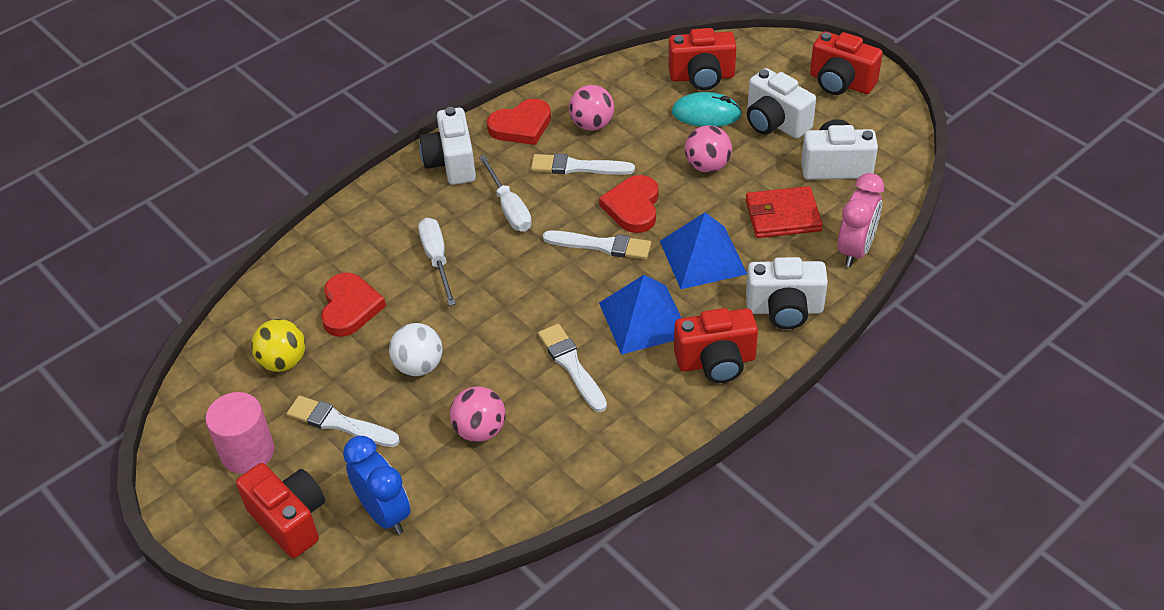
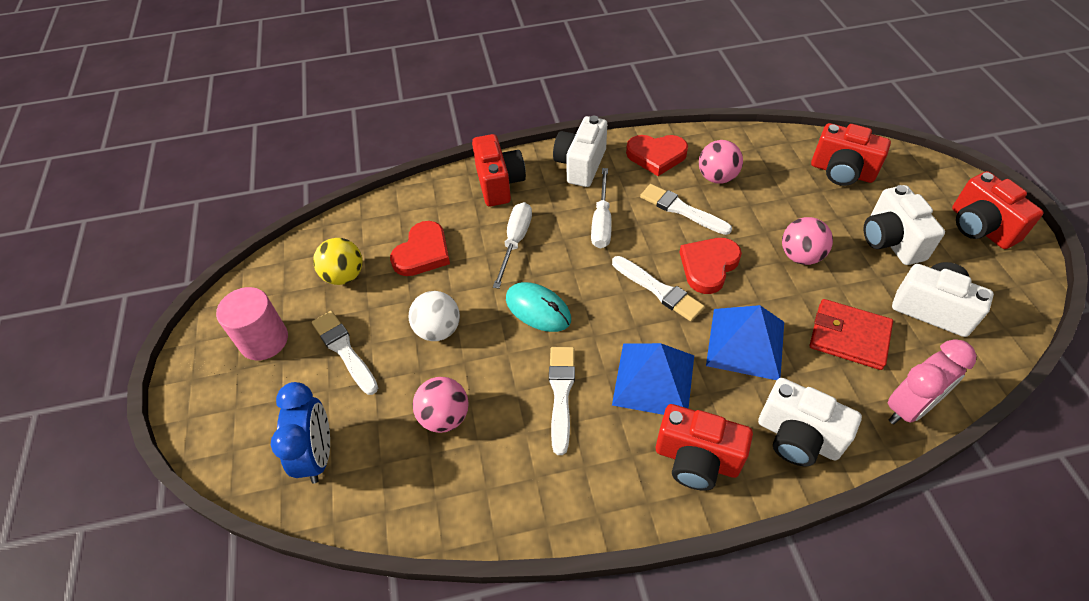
camera: 30 degrees right, 5 degrees up
(290, 520) = (247, 419): red camera -> red camera (499, 184)
(706, 114) = (827, 207): turquoise mouse -> turquoise mouse (538, 309)

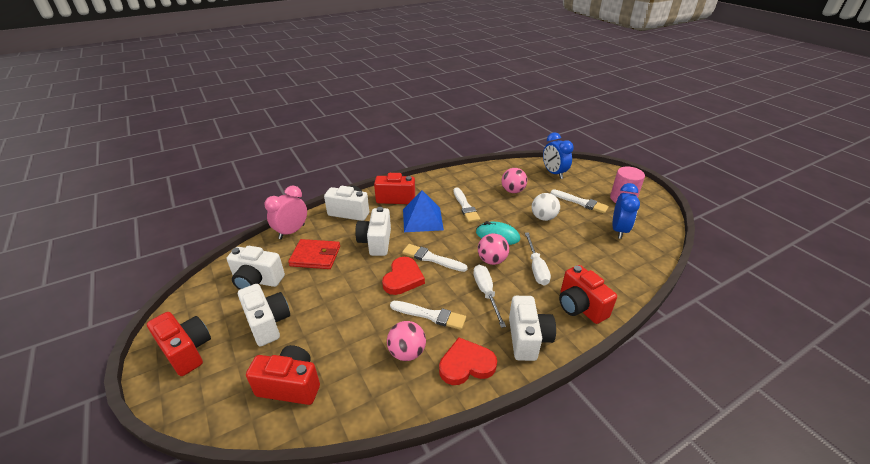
camera: 160 degrees right, 15 degrees down
(344, 276) = (619, 230): yellow ball -> blue clock
(423, 253) = (587, 250): red heart -> none
(746, 343) = (376, 242): blue pyramid -> white camera
(800, 256) = (339, 298): pink ball -> pink ball (492, 260)

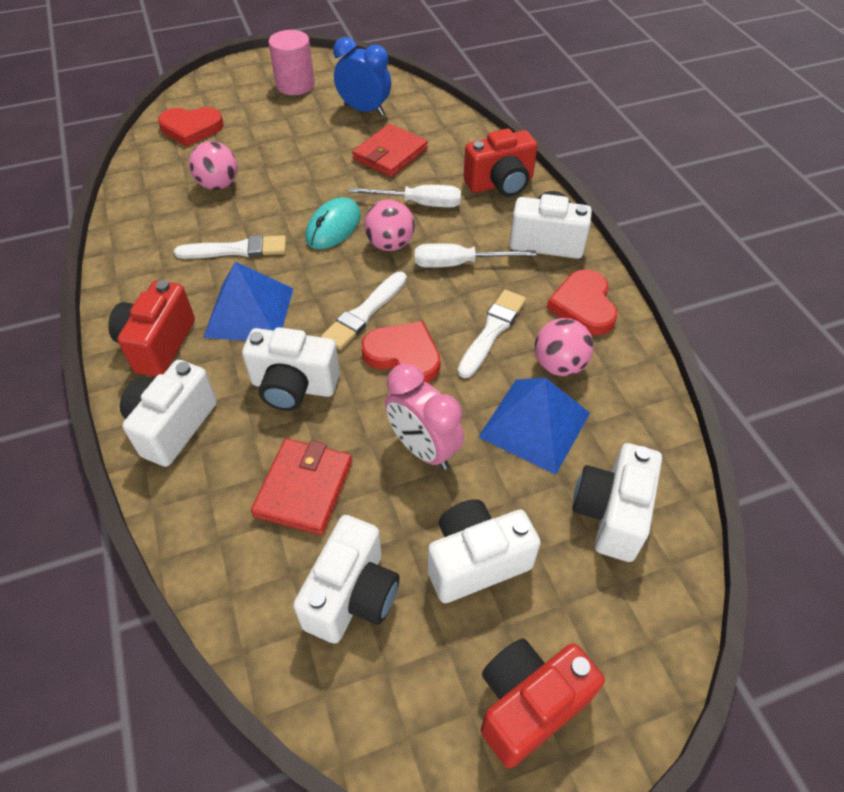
camera: 80 degrees left, 15 degrees up
(290, 385) = (611, 514): red camera -> white camera
(292, 232) = (200, 539): pink clock -> pink clock (423, 448)
(357, 342) = (534, 424): none -> blue pyramid
(543, 217) = (307, 169): white ball -> none
(554, 173) = (191, 129): blue clock -> red heart
(579, 248) = (390, 154): none -> red wallet
(580, 202) = (286, 124): white brush -> none

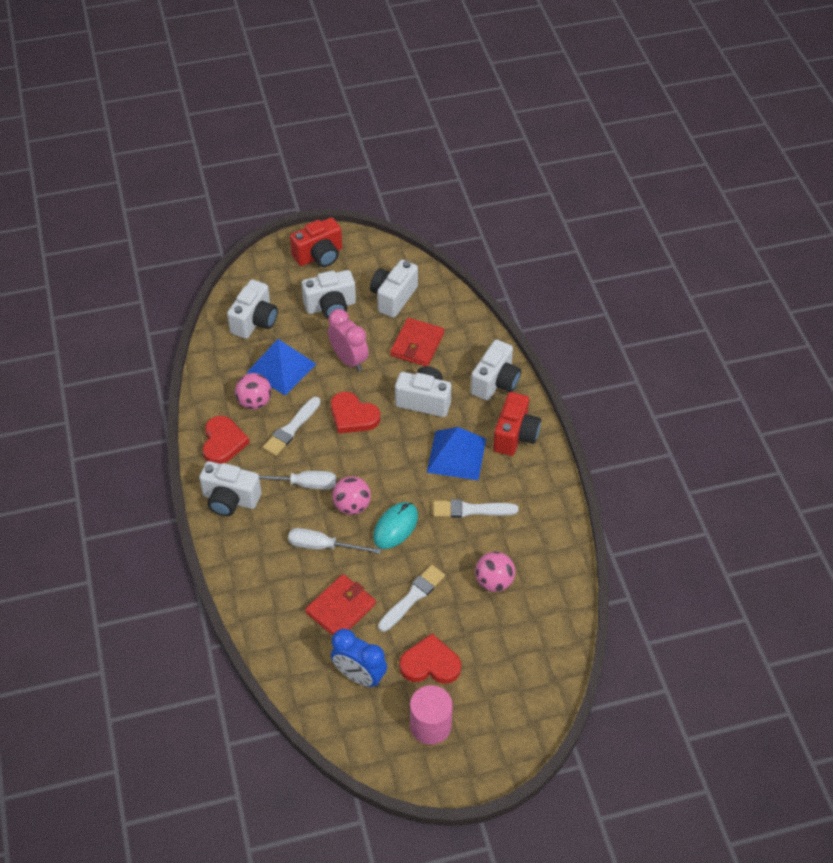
camera: 175 degrees left, 0 degrees up
(191, 129) = (530, 661): red heart -> red heart (430, 664)
(364, 313) = (376, 448): white brush -> white brush (413, 597)
(500, 184) = (250, 563): red camera -> none

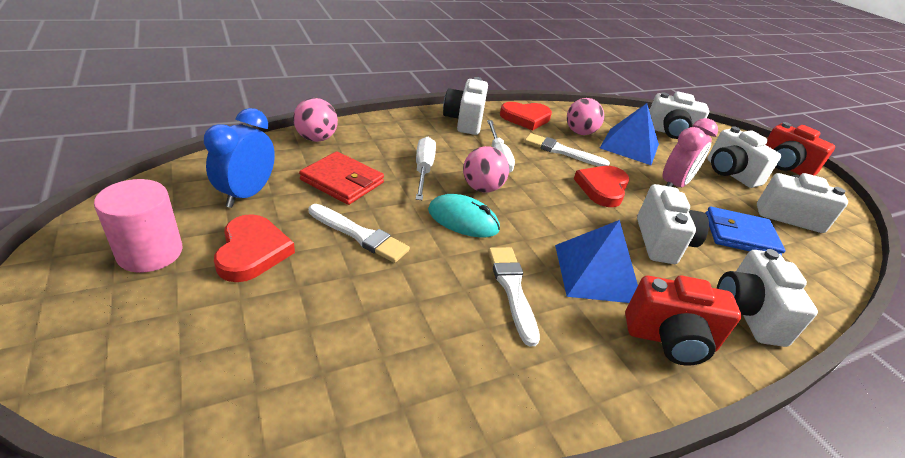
camera: 75 degrees right, 15 degrees down
(417, 344) = (740, 235): red wallet -> blue wallet
(494, 581) = (391, 317): pink ball -> pink ball (316, 139)
(495, 382) = (747, 313): white camera -> white camera turned 75 degrees clockwise

